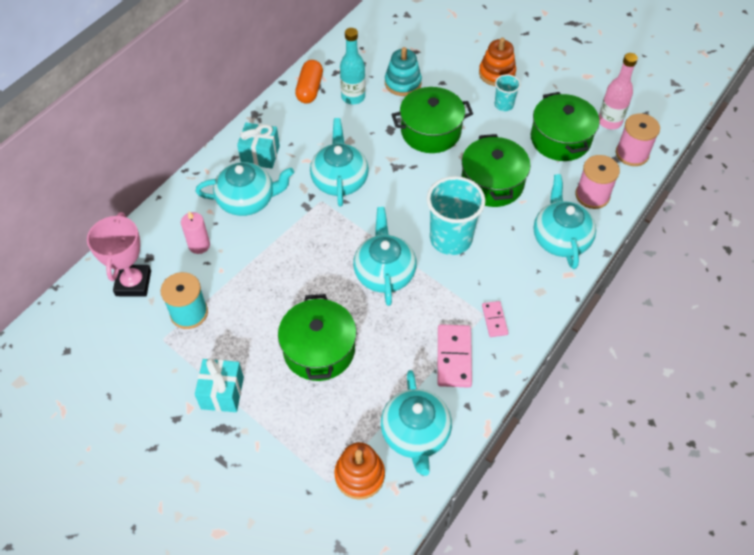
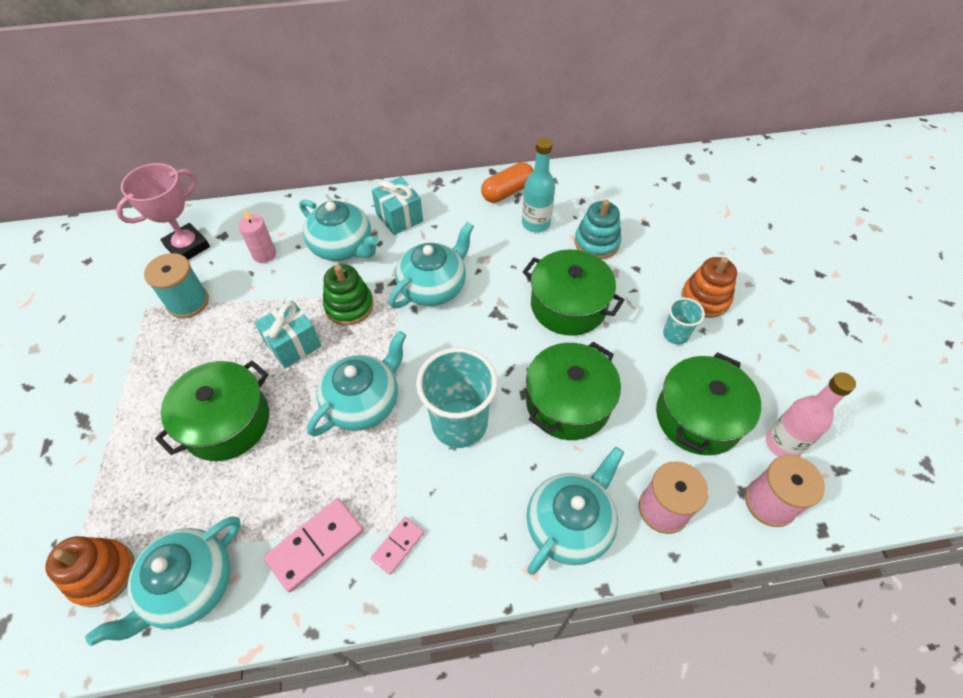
camera: 45 degrees right, 0 degrees up
(222, 393) = (120, 389): turquoise gift -> turquoise gift (293, 345)
(302, 230) = (349, 306): none -> green stacking toy

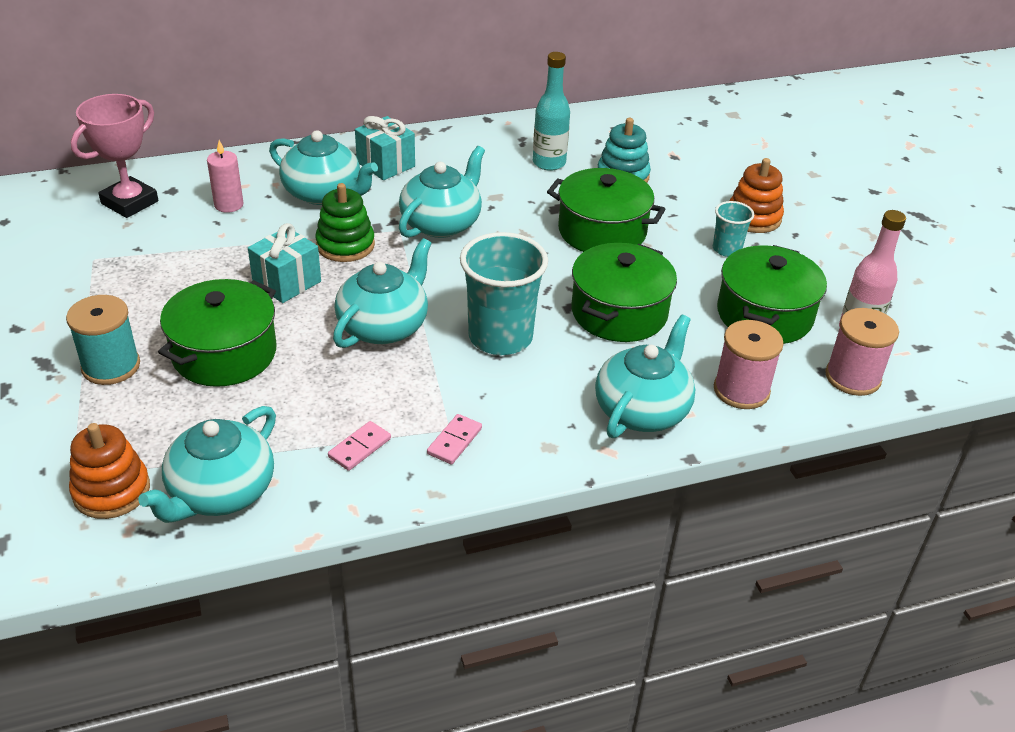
camera: 10 degrees left, 15 degrees down
(188, 302) = (145, 252): turquoise spool -> turquoise spool (111, 366)
(316, 545) = (360, 448): pink domino -> pink domino, size x0.59
(507, 191) = (509, 136): orange capsule -> none

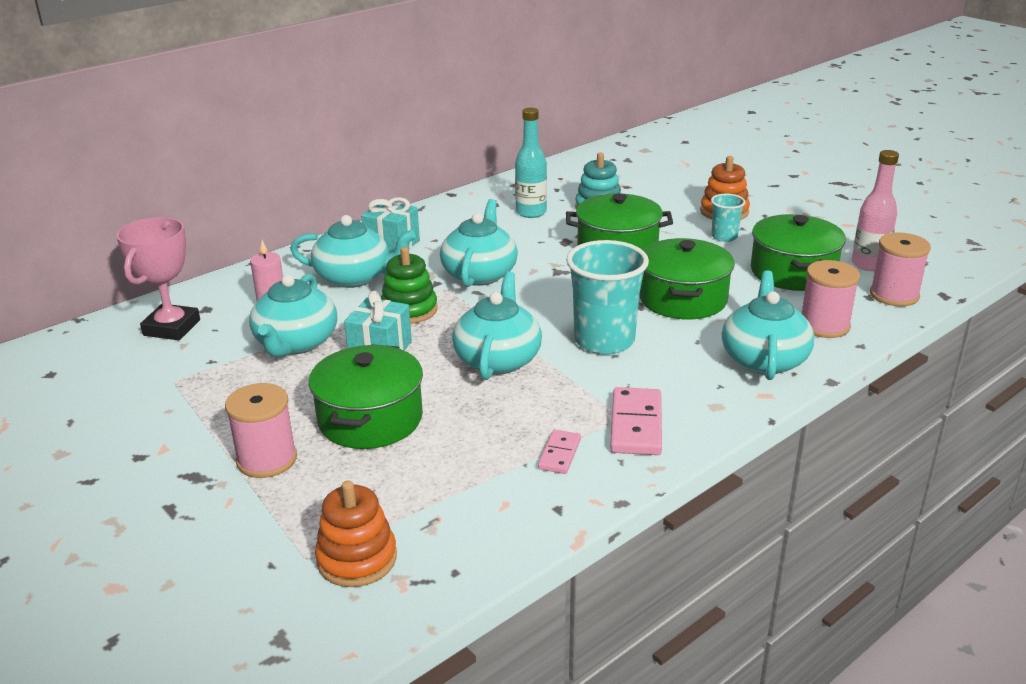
camera: 20 degrees left, 10 degrees down
(111, 366) = (267, 459): turquoise spool -> pink spool
(220, 492) = (464, 527): turquoise teapot -> turquoise teapot (296, 343)
(454, 441) = (636, 425): pink domino -> pink domino, size x1.71

